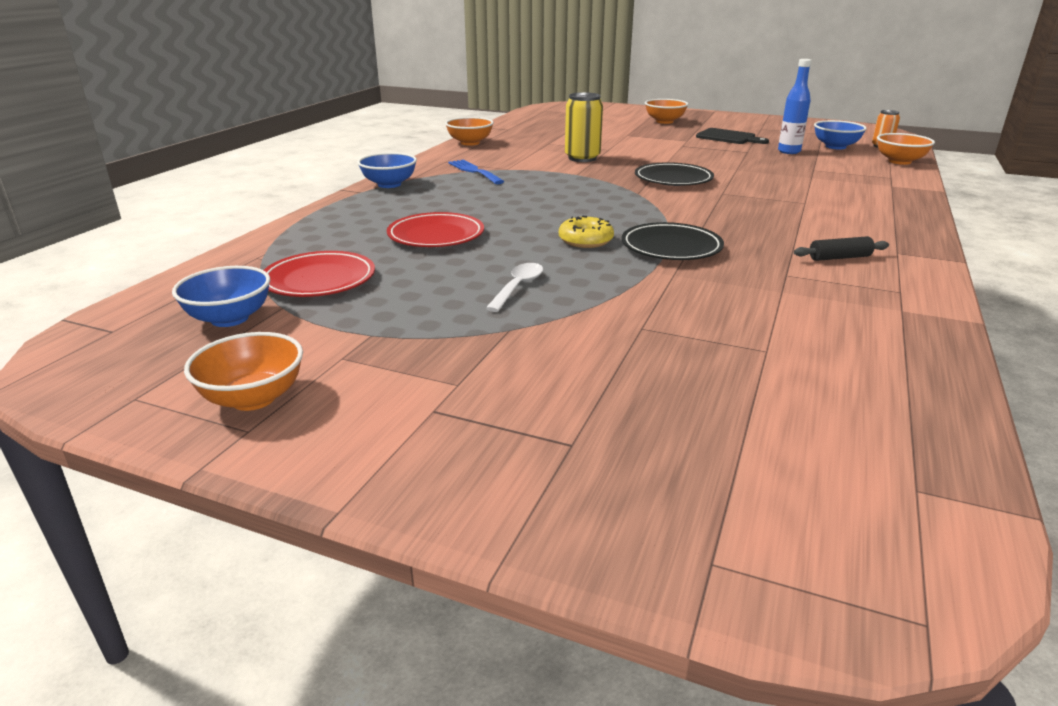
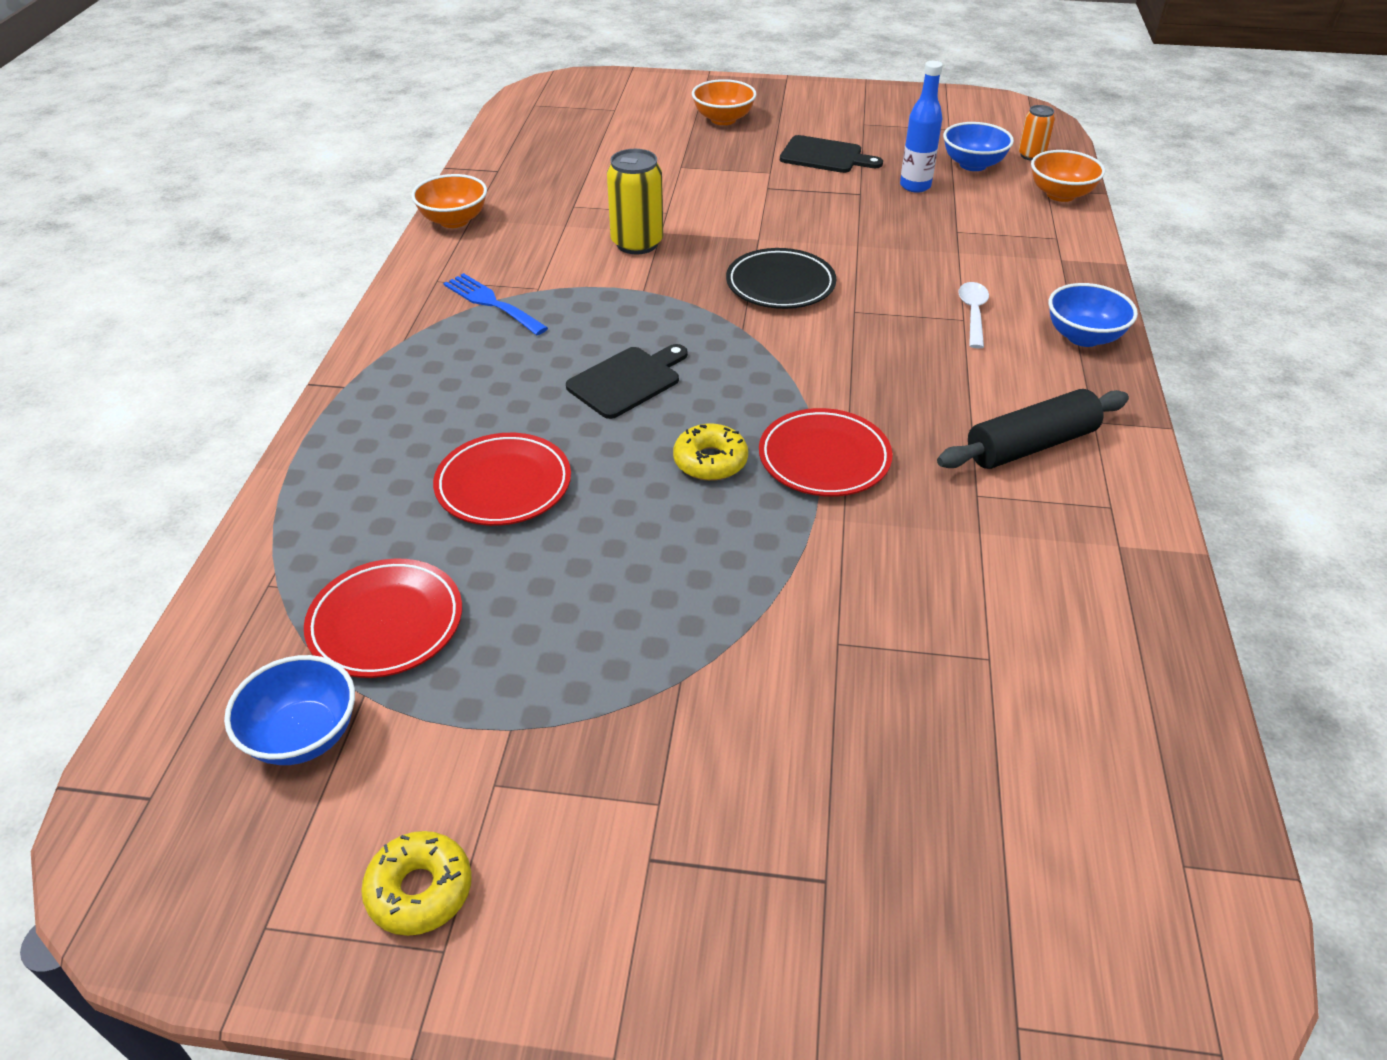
camera: 15 degrees left, 15 degrees up
(253, 398) = (420, 890): orange bowl -> yellow donut
(389, 184) = (379, 359): blue bowl -> blue bowl (1083, 337)
(518, 287) = (659, 587): white spoon -> white spoon (973, 314)
(545, 205) = (627, 381): none -> black cutting board
(671, 247) = (824, 458): black plate -> red plate
(839, 257) = (1030, 445): black rolling pin -> black rolling pin, size x1.78

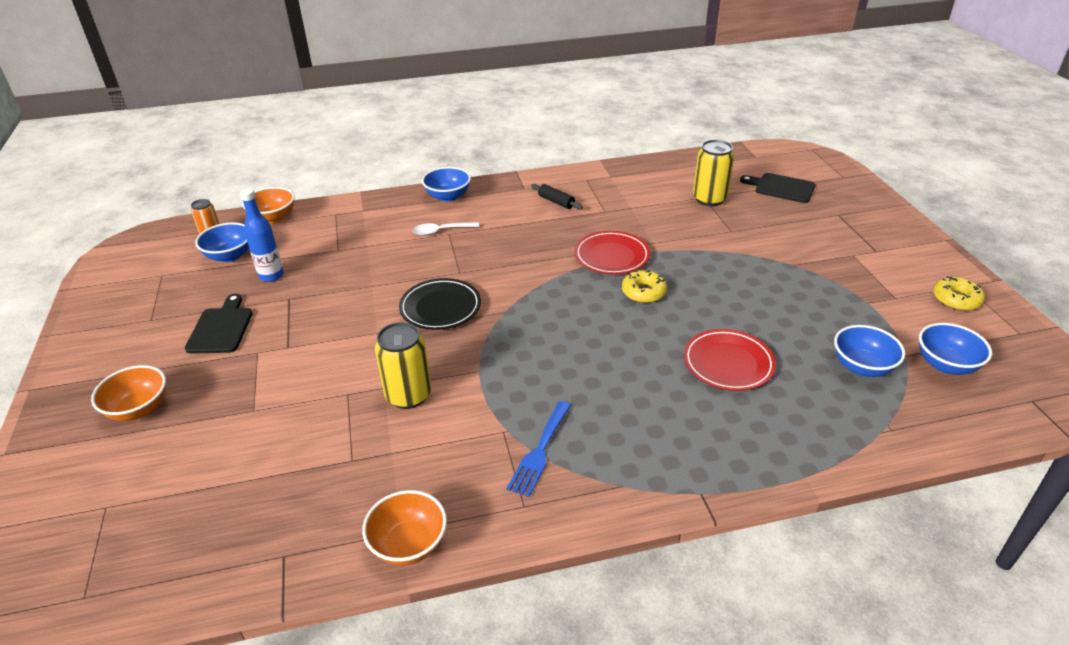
camera: 110 degrees left, 5 degrees down
(386, 623) = (862, 367): red plate -> blue bowl
(627, 381) = (592, 345): black cutting board -> black cutting board (781, 188)
(976, 663) = (709, 199): none -> yellow can
(1030, 445) = (556, 202): black rolling pin -> black rolling pin, size x0.56

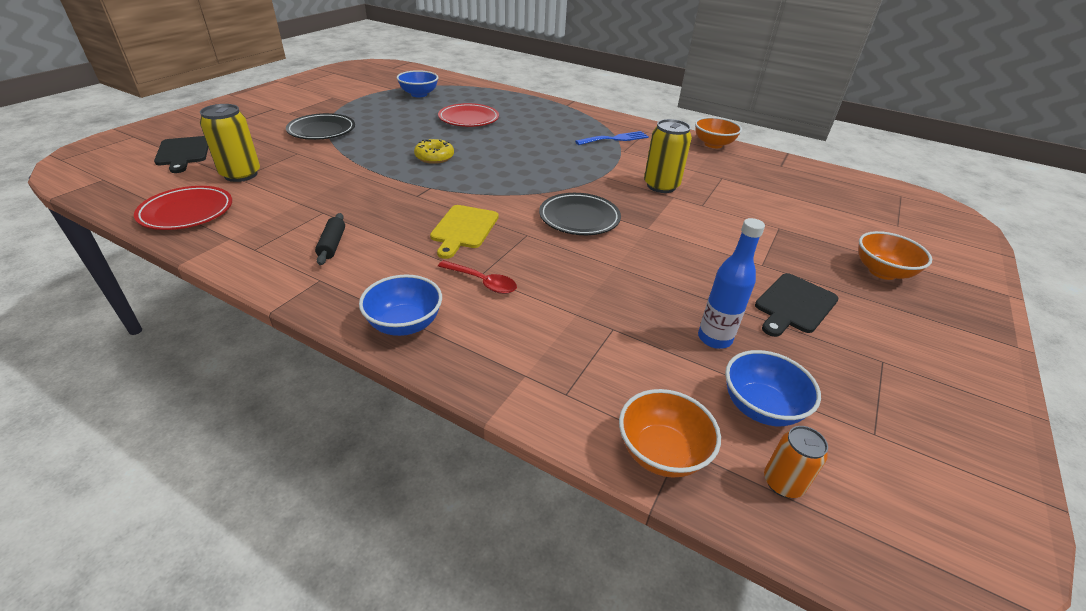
camera: 140 degrees left, 0 degrees up
(441, 231) = (482, 282): white spoon -> red spoon
(505, 251) = (463, 229): none -> yellow cutting board
(612, 256) = (402, 182): red plate -> red plate (187, 212)
(778, 257) = (322, 131): none -> black plate
(945, 365) = (388, 81): blue bowl -> none
(956, 299) = (315, 85): yellow donut -> none

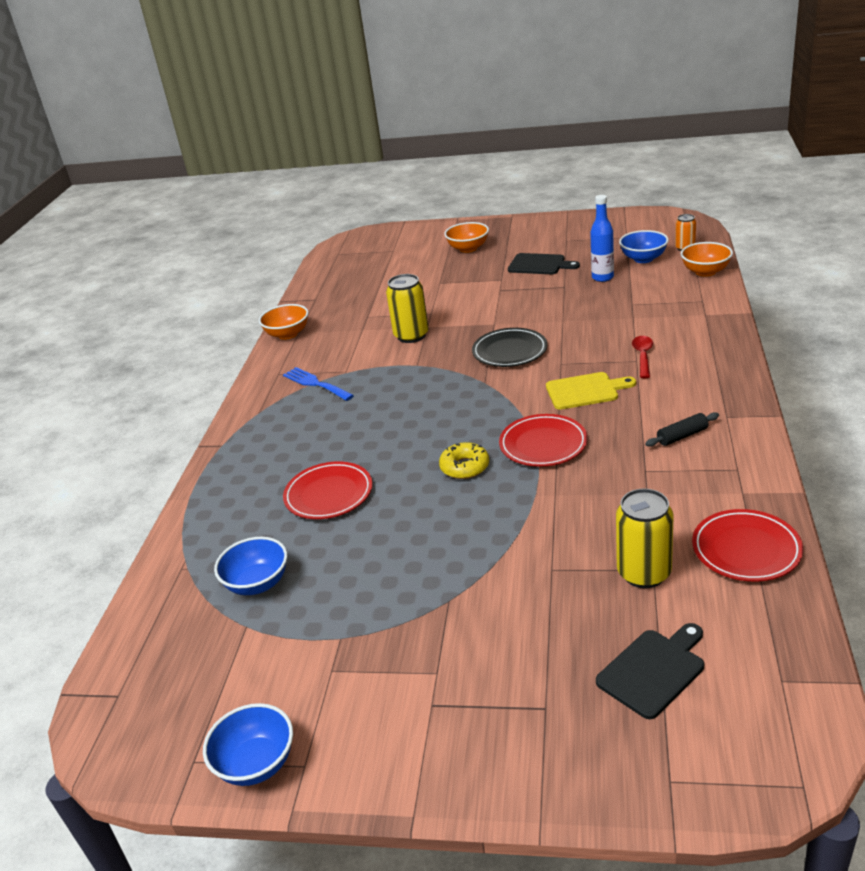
camera: 105 degrees left, 5 degrees down
(322, 131) = (470, 593): black plate -> none
(405, 324) = (720, 363): blue bowl -> blue bowl (256, 763)
(416, 188) = (543, 444): none -> red plate

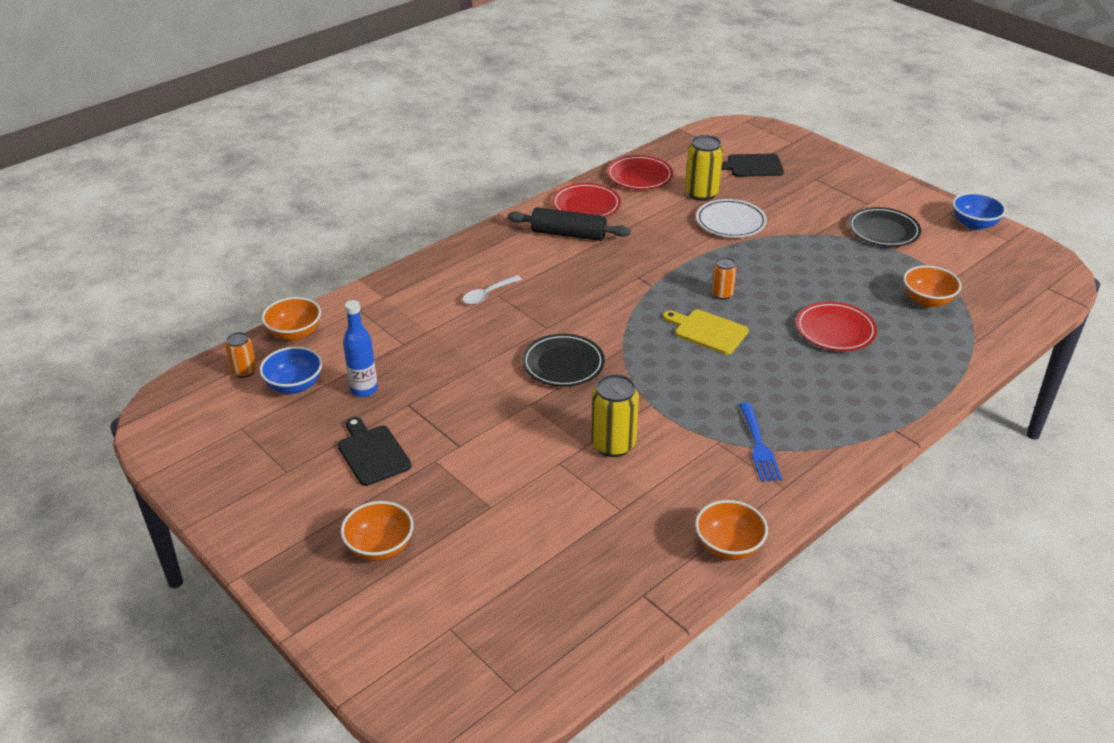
camera: 145 degrees left, 5 degrees up
(257, 583) = (927, 301): blue bowl -> orange bowl
(373, 661) = (883, 231): none -> black plate
(464, 467) = (722, 294): yellow donut -> orange can
(543, 444) = (653, 278): red plate -> red plate (586, 205)
(558, 552) = (730, 222): none -> white plate
(585, 391) = (568, 295): yellow cutting board -> yellow cutting board (707, 331)
(643, 356) = (488, 295): red spoon -> white spoon
(682, 436) = (568, 234): black rolling pin -> black rolling pin, size x1.78

